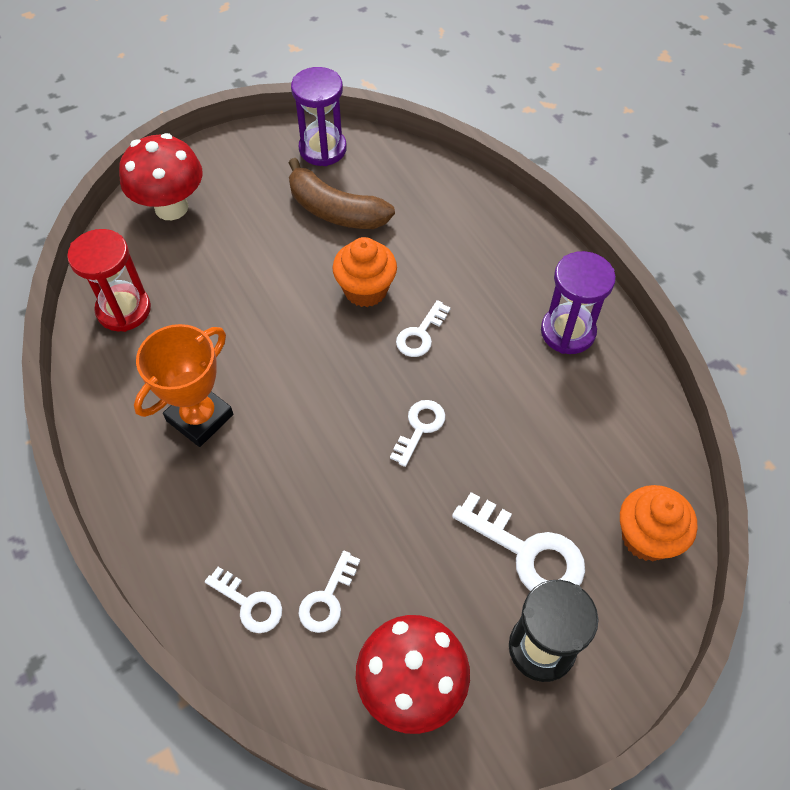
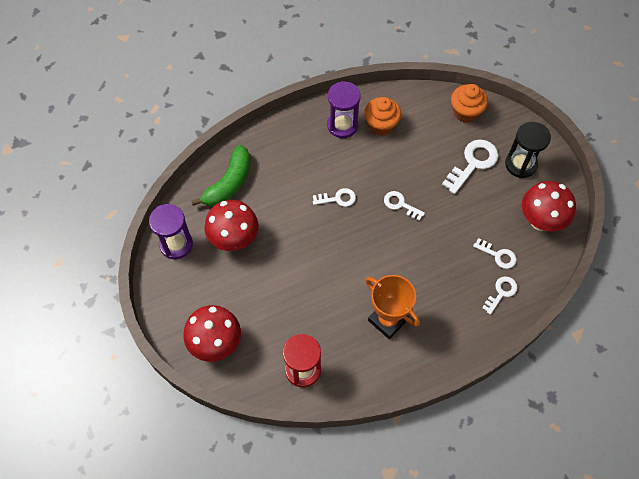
camera: 85 degrees left, 5 degrees up
(335, 210) = (234, 239): brown banana -> red mushroom
(365, 290) = (302, 225): orange cupcake -> orange cupcake (381, 125)
(420, 334) = (338, 198): white key -> white key turned 45 degrees counterclockwise
(429, 195) = (229, 183): none -> green banana

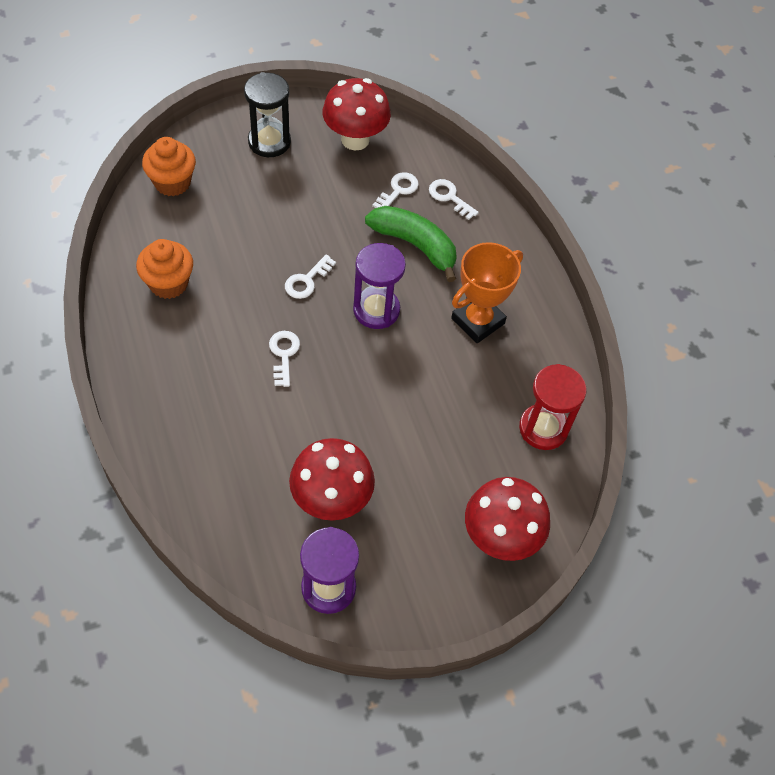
camera: 90 degrees left, 5 degrees down
(229, 183) = (229, 500): green banana -> green banana (415, 245)
(342, 125) = (156, 332): purple hourglass -> purple hourglass (376, 310)
(473, 163) = (257, 190): white key -> none

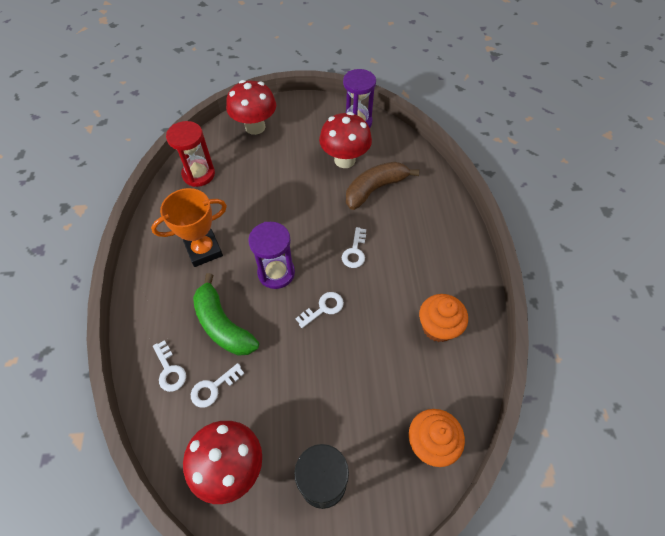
camera: 160 degrees left, 0 degrees up
(273, 455) = (375, 189): none -> brown banana

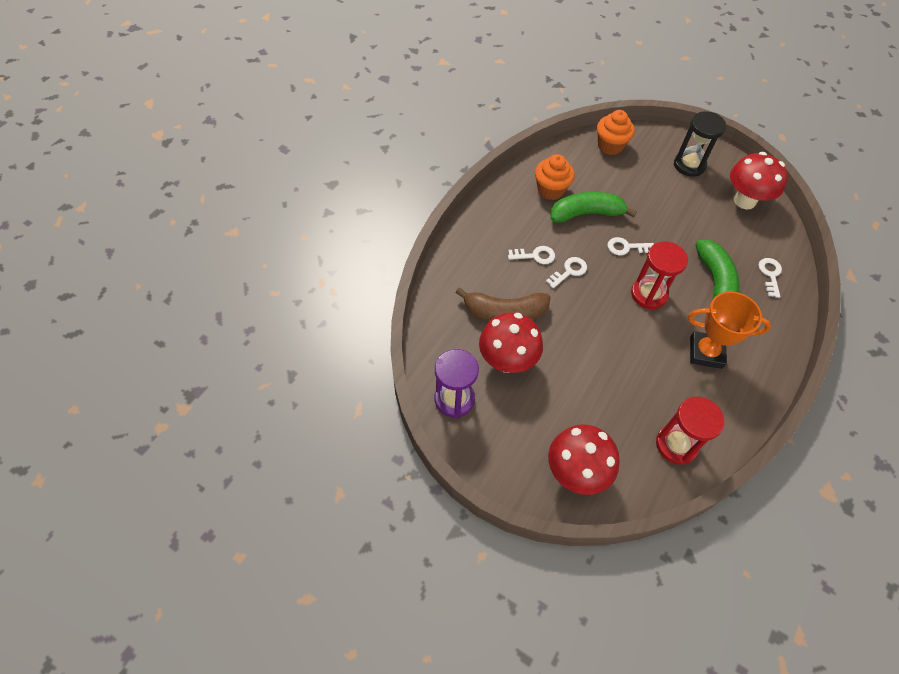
camera: 145 degrees left, 0 degrees up
(213, 388) = (740, 246): white key -> white key (535, 256)
(276, 273) = (649, 294): purple hourglass -> red hourglass
(384, 322) = (586, 213): none -> green banana

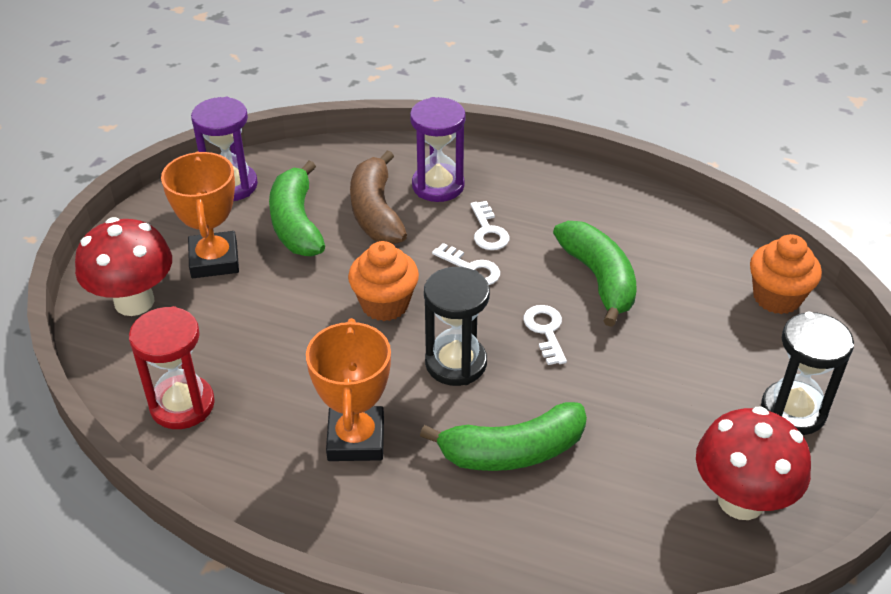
camera: 80 degrees right, 15 degrees down
(483, 273) = (438, 186): none -> purple hourglass
(507, 361) = (296, 223): red mushroom -> green banana
(538, 416) = (214, 260): none -> orange trophy
(551, 190) = (631, 235): orange cupcake -> orange cupcake (385, 304)
(649, 294) = (456, 363): red hourglass -> black hourglass
(770, 274) = (559, 538): white key -> none

